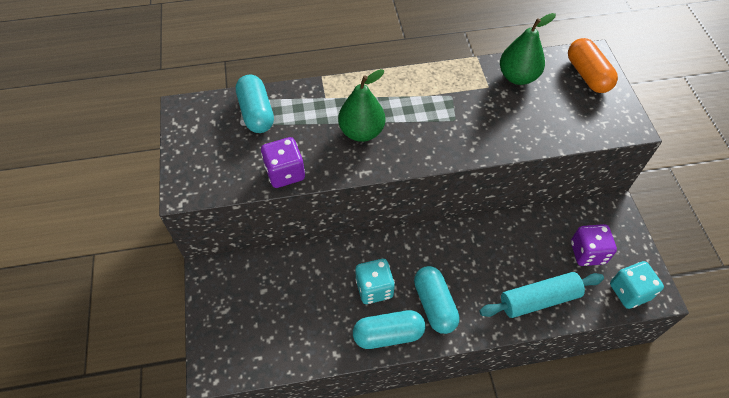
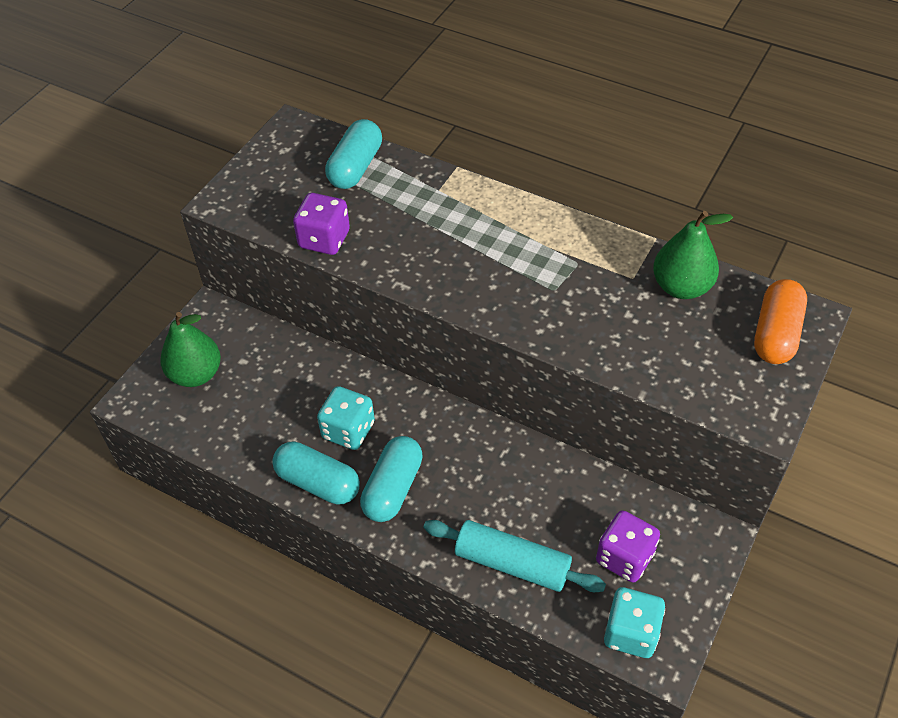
camera: 40 degrees right, 5 degrees down
(361, 132) = (439, 244): green pear -> green pear (196, 374)

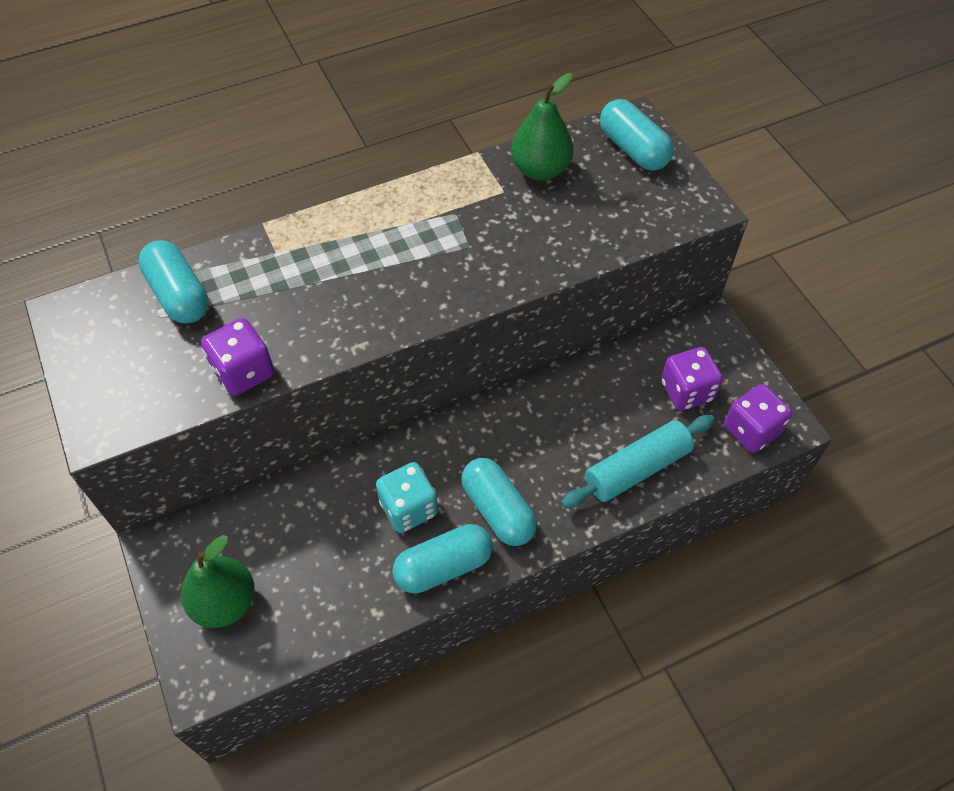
camera: 55 degrees left, 5 degrees up
(631, 633) = (751, 430): turquoise dice -> purple dice
(776, 334) = (633, 149): orange capsule -> turquoise capsule

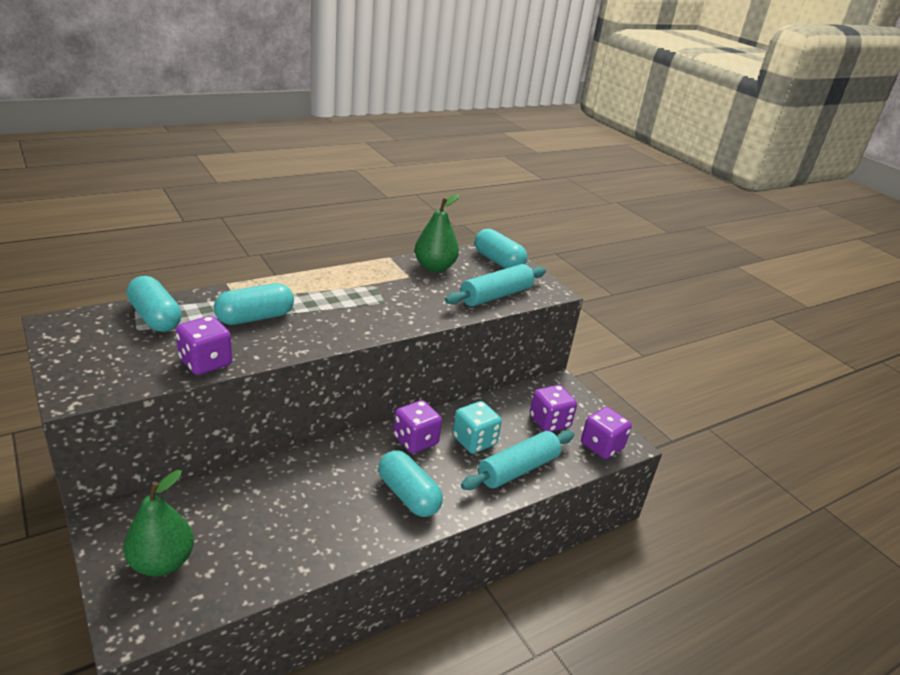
camera: 10 degrees left, 25 degrees down
(408, 508) = (332, 493): turquoise dice -> turquoise dice (474, 441)
(443, 566) = (363, 534): turquoise capsule -> turquoise capsule (255, 318)
(511, 426) = (415, 440): none -> purple dice
(622, 223) = (495, 296): none -> turquoise rolling pin

